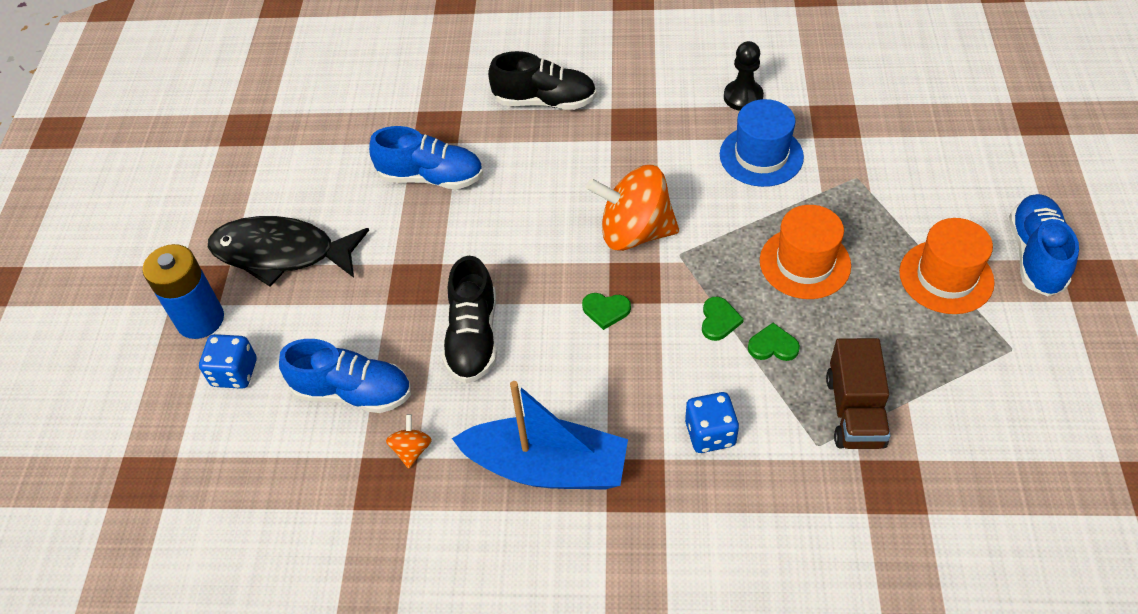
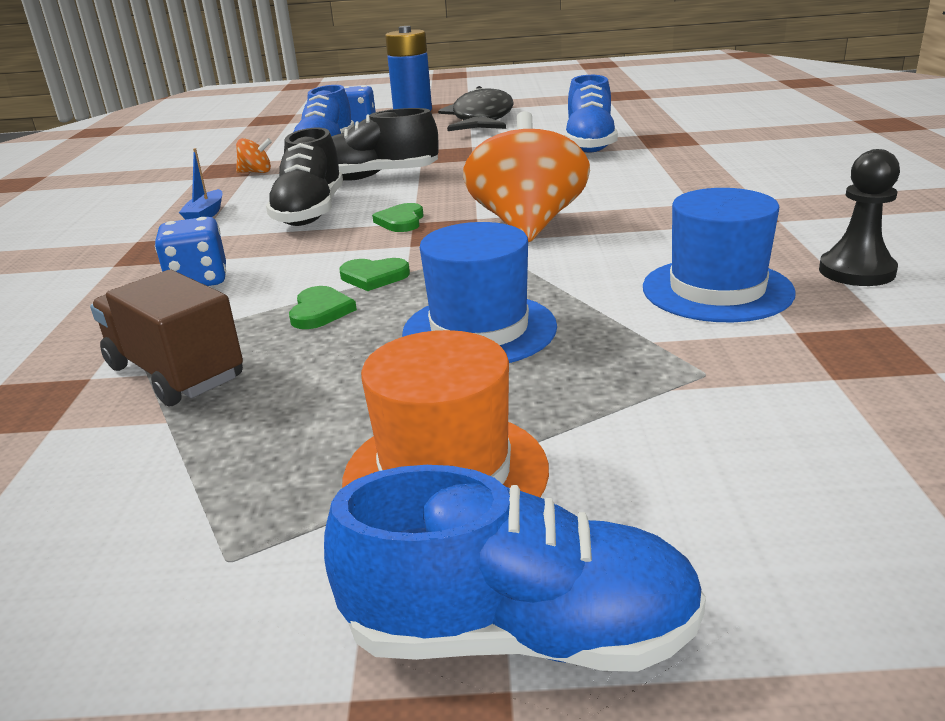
camera: 85 degrees right, 25 degrees down
(545, 101) = (742, 170): black shoe -> black shoe (310, 212)
(547, 467) = (206, 215): blue boat -> blue boat, size x0.40
(805, 263) = (479, 329): orange hat -> blue hat
(854, 411) = (175, 373): brown truck -> brown truck turned 45 degrees clockwise

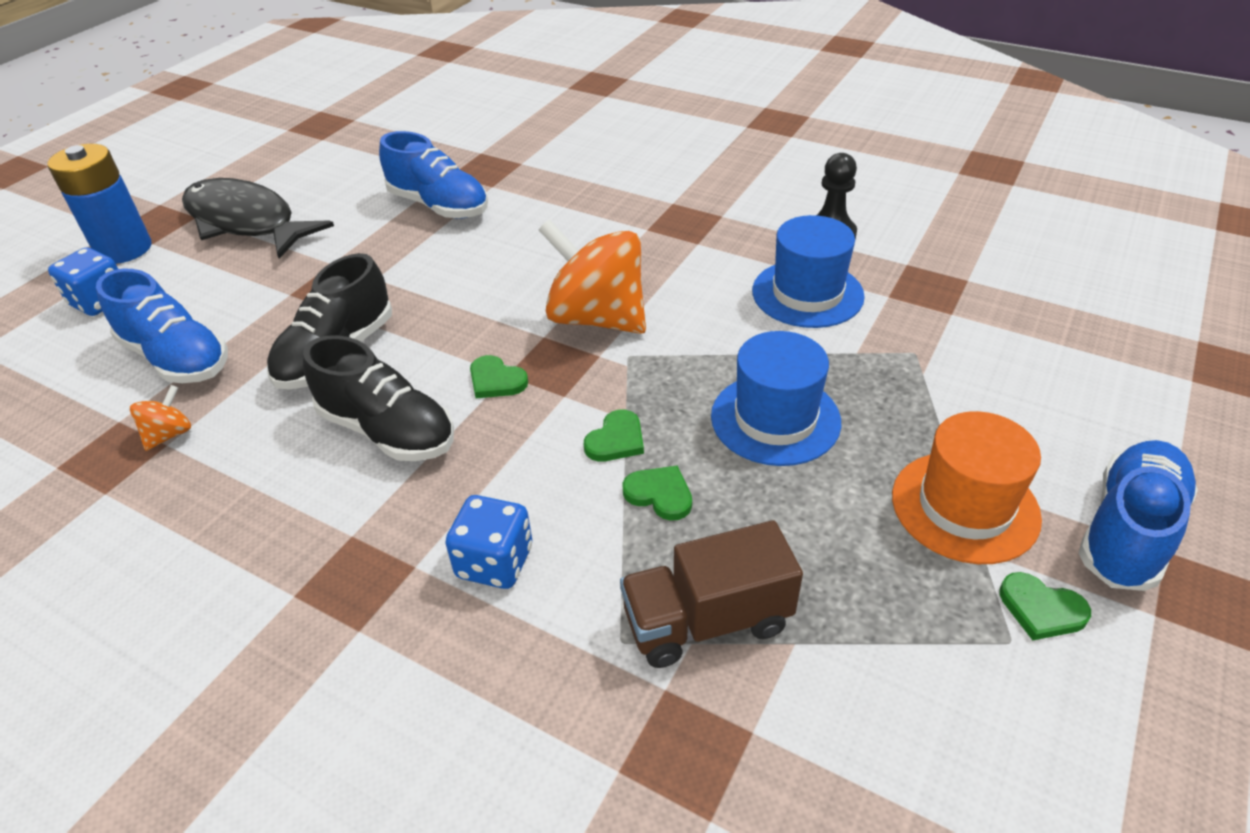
camera: 60 degrees left, 15 degrees up
(206, 215) = (279, 514): blue boat -> none
(297, 574) = (1041, 609): none -> green heart

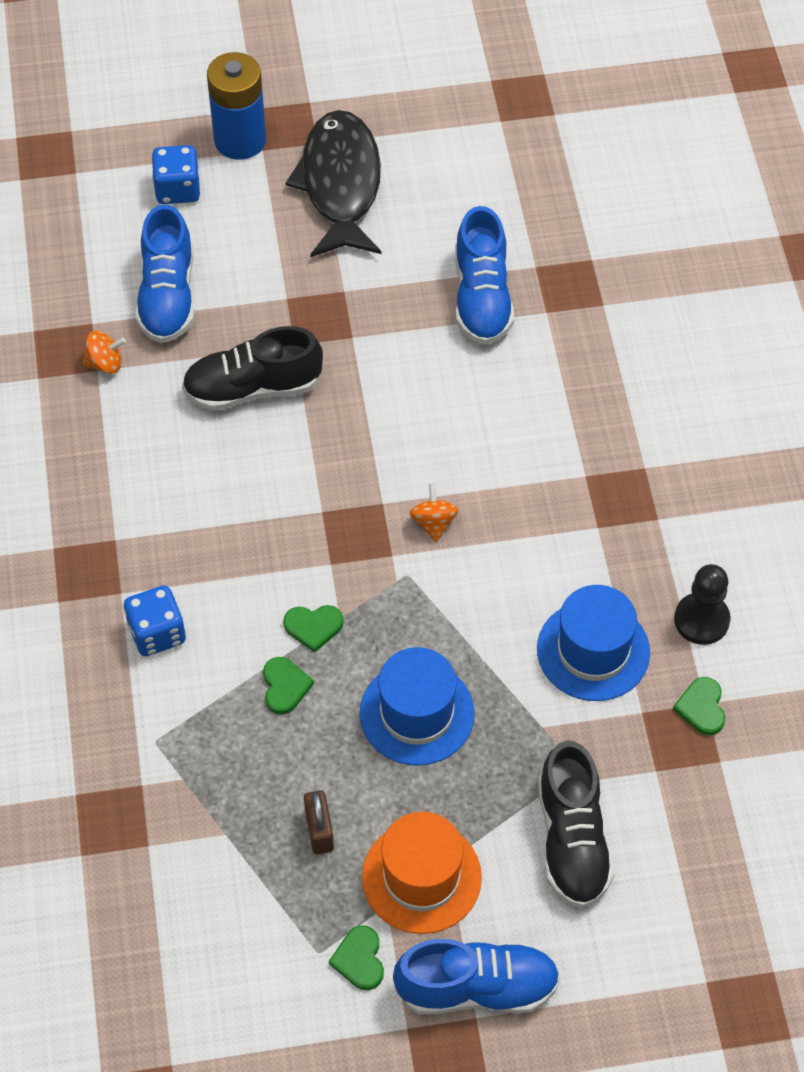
camera: 50 degrees right, 15 degrees up
(387, 431) = (210, 484): black shoe -> black shoe (572, 840)
(496, 380) = (310, 510): green heart -> green heart (701, 707)
(597, 318) = (433, 523): orange spinning top -> orange spinning top, size x0.43
(707, 621) = (204, 777): brown truck -> none
(852, 557) = (319, 830): none -> brown padlock

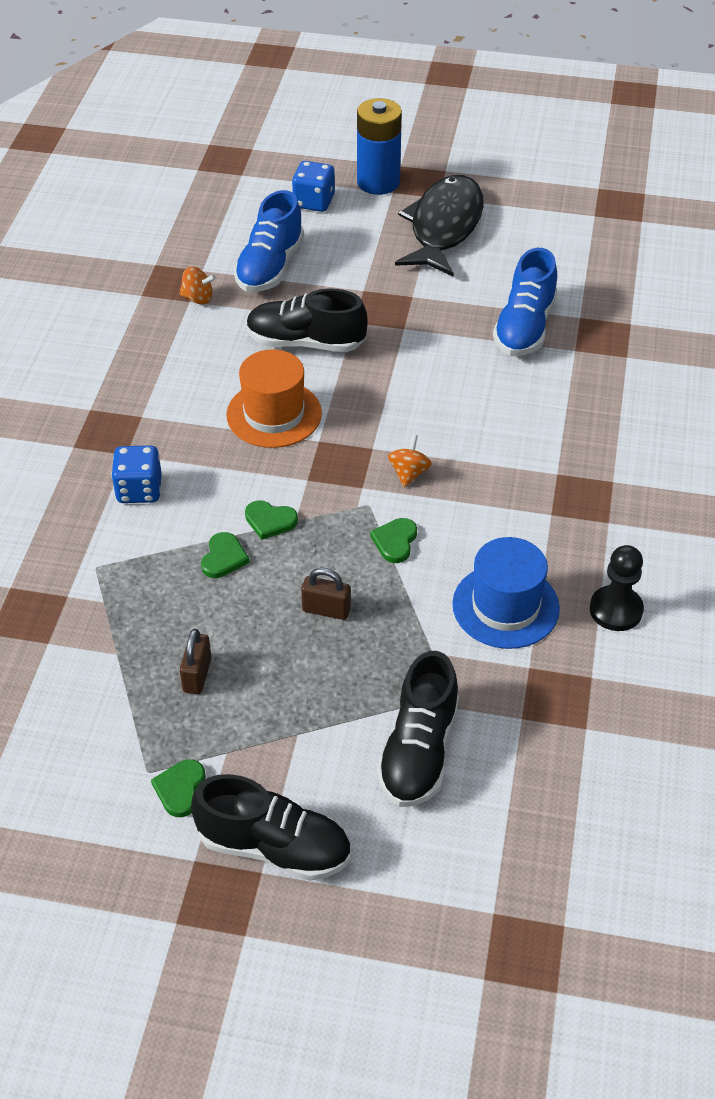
camera: 20 degrees right, 10 degrees down
(417, 713) = (326, 610): blue hat -> brown padlock
(421, 877) = (268, 739): orange hat -> orange hat (274, 414)
(477, 988) = (274, 847): blue shoe -> black shoe
(701, 707) = (586, 679): green heart -> green heart (395, 541)

